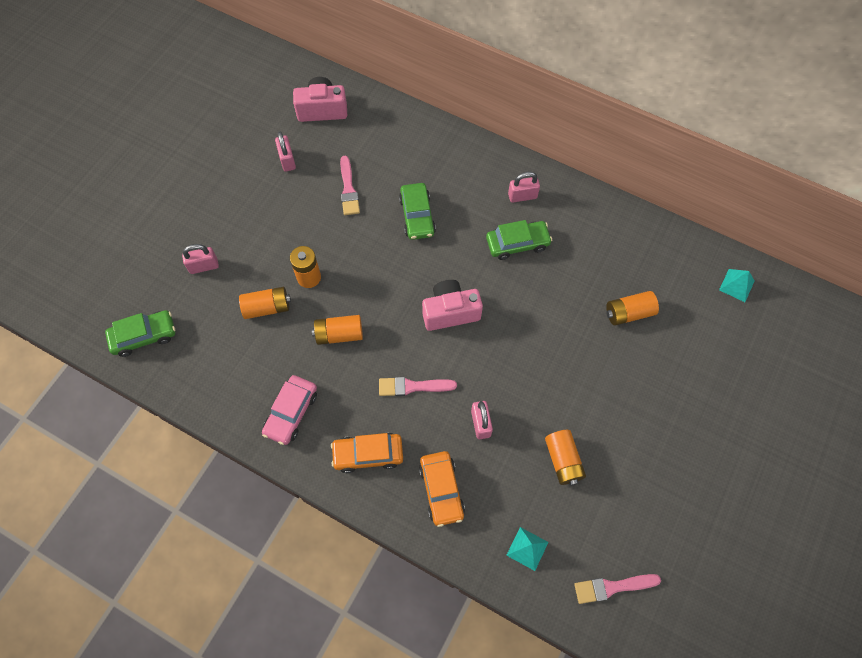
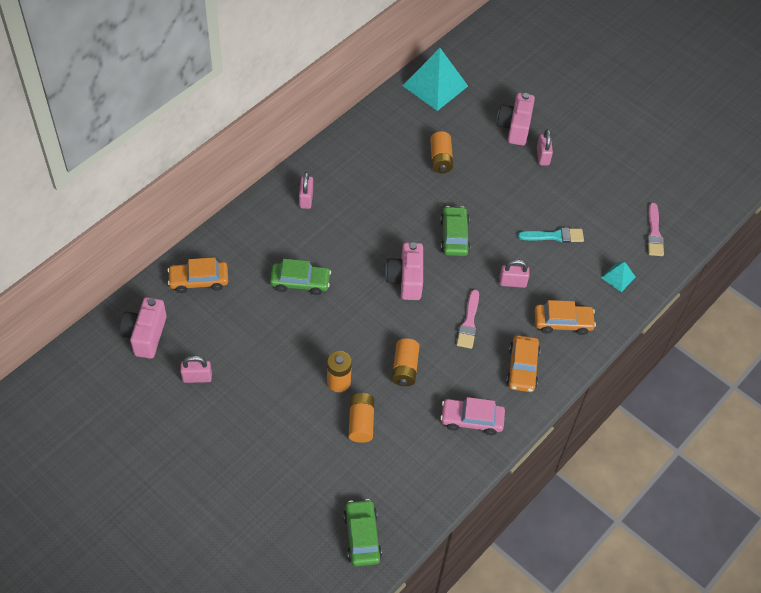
camera: 80 degrees left, 10 degrees down
(204, 266) = (298, 472): pink padlock -> pink padlock (543, 156)
(291, 413) = (471, 420): pink car -> pink car turned 150 degrees clockwise
(348, 189) = (251, 331): pink brush -> none
(393, 133) = (199, 280): none -> orange car
(517, 243) = (353, 215): green car -> green car (454, 236)
(563, 460) = (554, 236): orange battery -> turquoise brush
(712, 386) = (514, 127): none -> pink camera
(736, 285) = (435, 86): turquoise pyramid -> turquoise pyramid, size x2.08

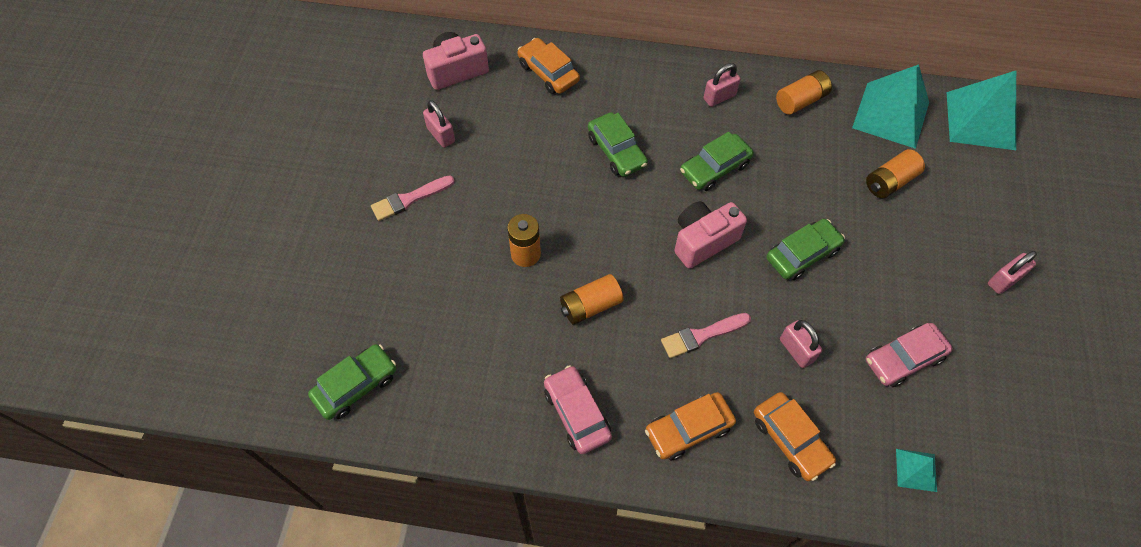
camera: 60 degrees right, 5 degrees up
(358, 238) = (715, 168): none -> green car
(361, 422) = (492, 303): orange battery -> orange battery (800, 101)
(395, 123) = (890, 114): none -> turquoise pyramid
(514, 127) = (1012, 228): pink camera -> none
(554, 236) = (903, 359): turquoise brush -> pink car
(654, 233) = (1026, 478): pink brush -> pink brush (409, 199)

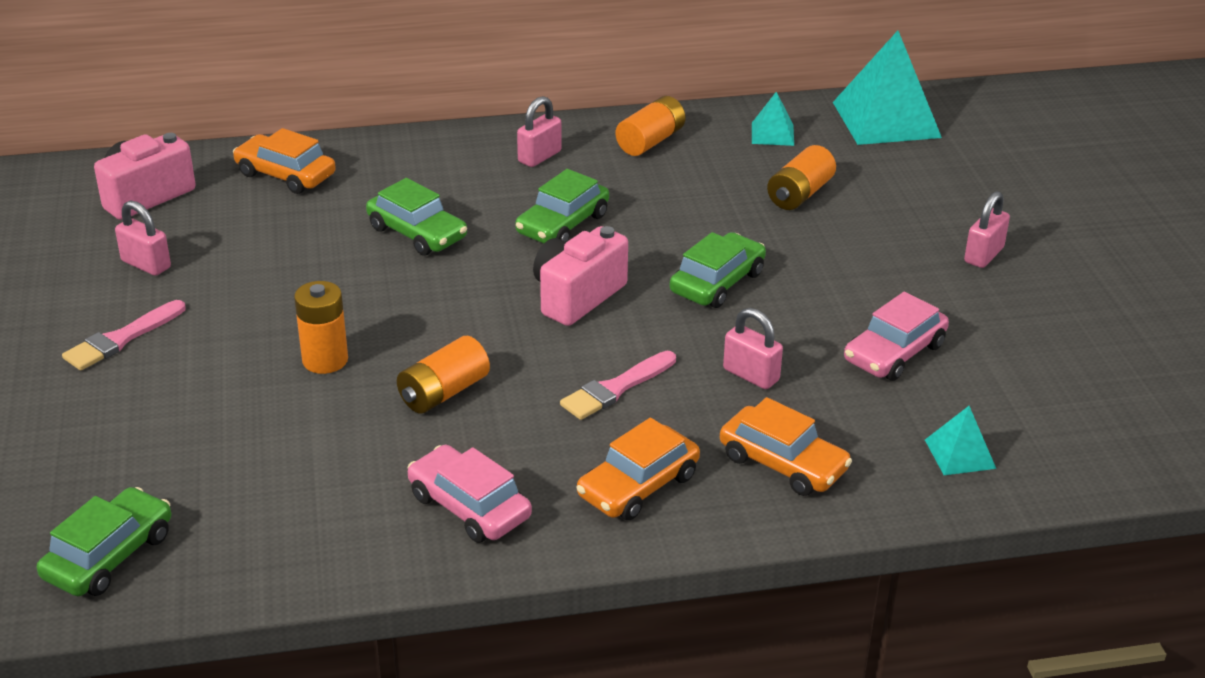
camera: 20 degrees left, 25 degrees down
(890, 114) = (772, 134): turquoise pyramid -> turquoise pyramid, size x0.48

